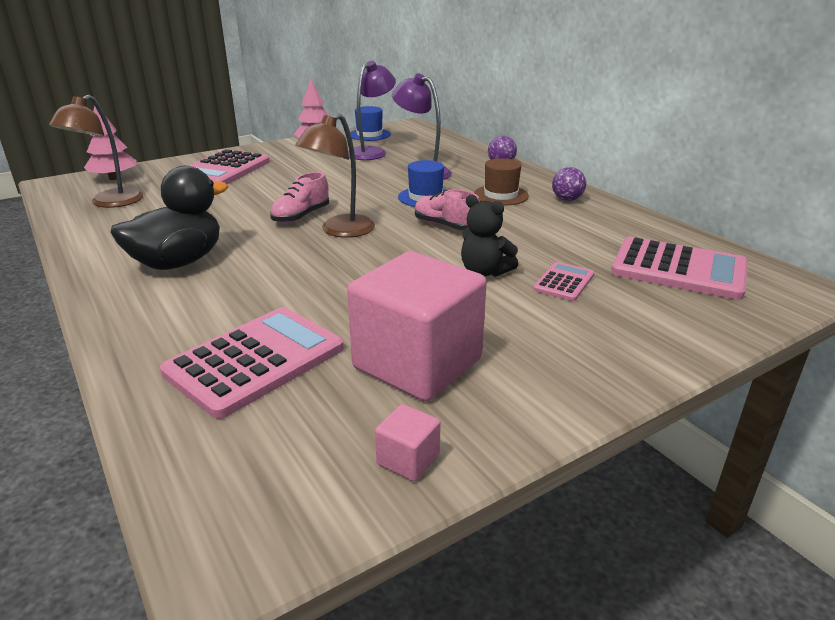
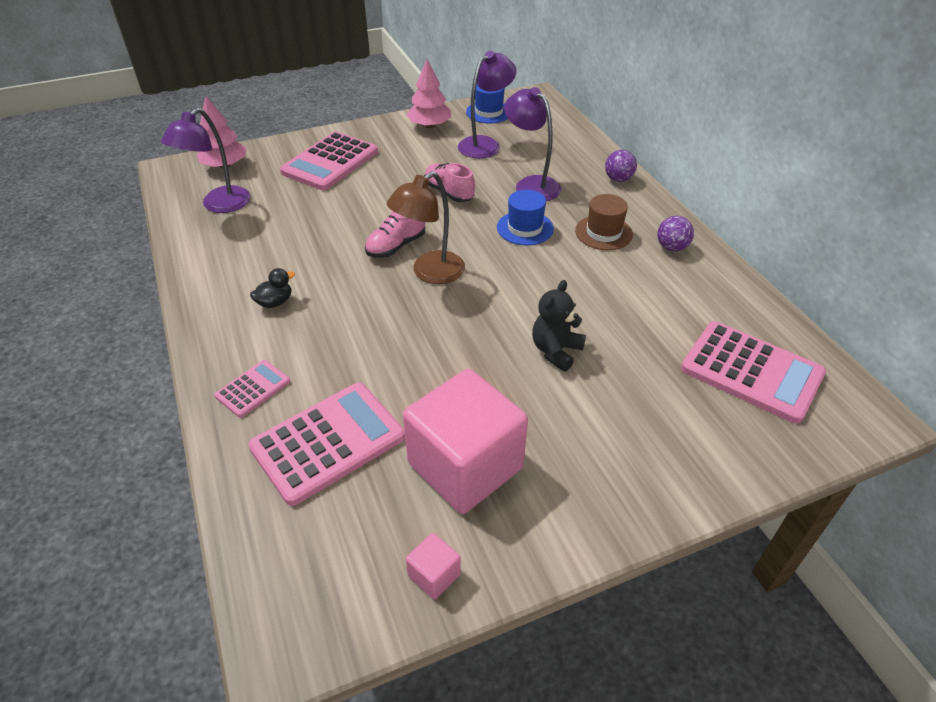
camera: 10 degrees right, 15 degrees up
(110, 203) = (219, 205): brown lamp -> purple lamp
(178, 262) = (275, 302): black duck -> black duck, size x0.43
(445, 226) = (534, 277): pink shoe -> pink shoe (449, 192)
(484, 272) = (556, 351): black teddy bear -> black teddy bear turned 75 degrees clockwise
(564, 282) = (629, 376): pink calculator -> pink calculator (253, 389)

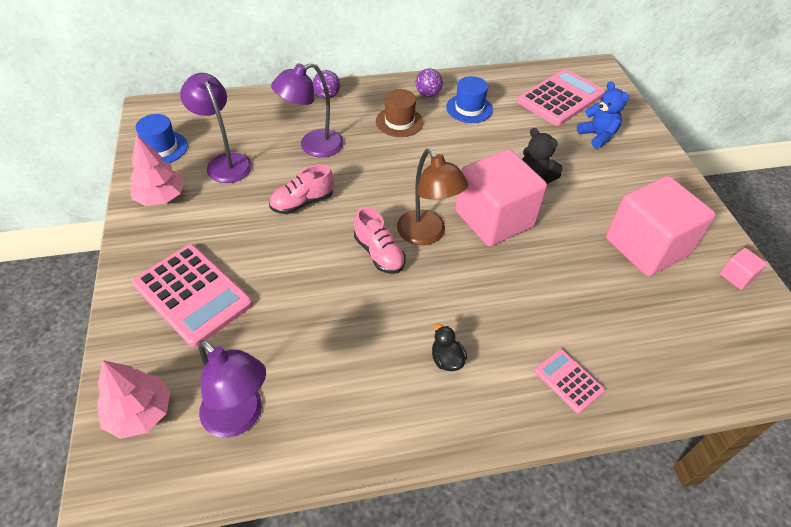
camera: 80 degrees left, 5 degrees up
(328, 442) = (629, 326): pink calculator -> none
(470, 320) = (494, 219): none -> pink cube
(525, 228) = (378, 163): blue hat -> blue hat (469, 108)
(682, 415) = (597, 136): none -> blue teddy bear

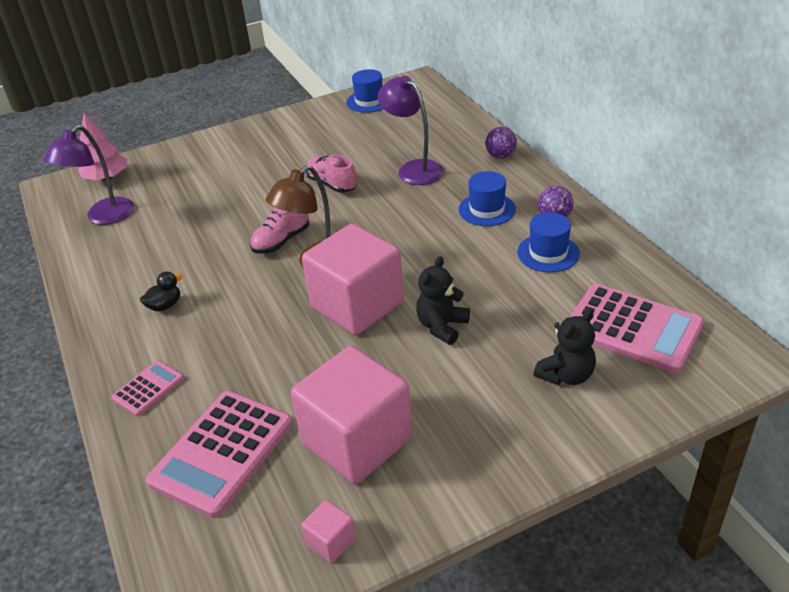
camera: 80 degrees right, 10 degrees down
(161, 197) = (310, 120): pink tree -> none
(193, 294) = (212, 165): pink calculator -> pink calculator (222, 452)
(225, 162) = (366, 133): purple lamp -> none
(399, 122) = (487, 209): brown hat -> blue hat
(597, 136) = (566, 375): blue teddy bear -> black teddy bear

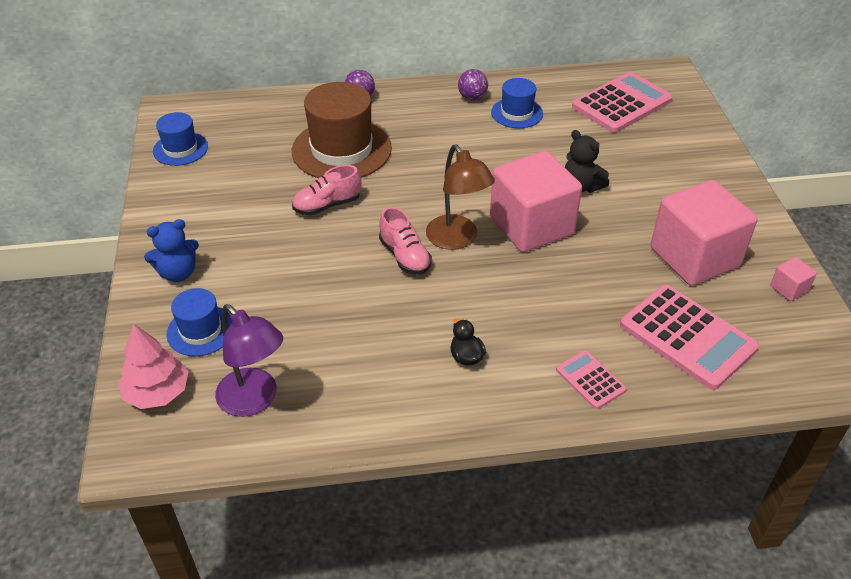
camera: 75 degrees left, 5 degrees up
(225, 147) = (178, 273): none -> blue teddy bear
(413, 169) = (341, 150): purple lamp -> brown hat
(487, 209) = (437, 126): blue hat -> blue hat (200, 330)
(566, 375) = (658, 144): black teddy bear -> none

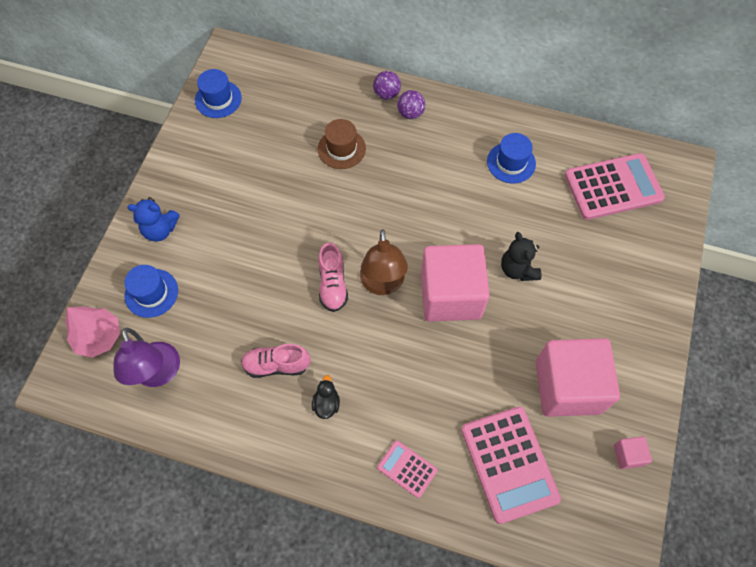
camera: 25 degrees right, 20 degrees up
(327, 205) = (300, 206): pink shoe -> pink shoe (276, 365)
(341, 150) = (341, 149): brown hat -> brown hat, size x0.55
(472, 97) = (482, 129): purple ball -> purple ball (410, 113)
(590, 380) = (407, 469): pink calculator -> pink calculator turned 45 degrees counterclockwise

